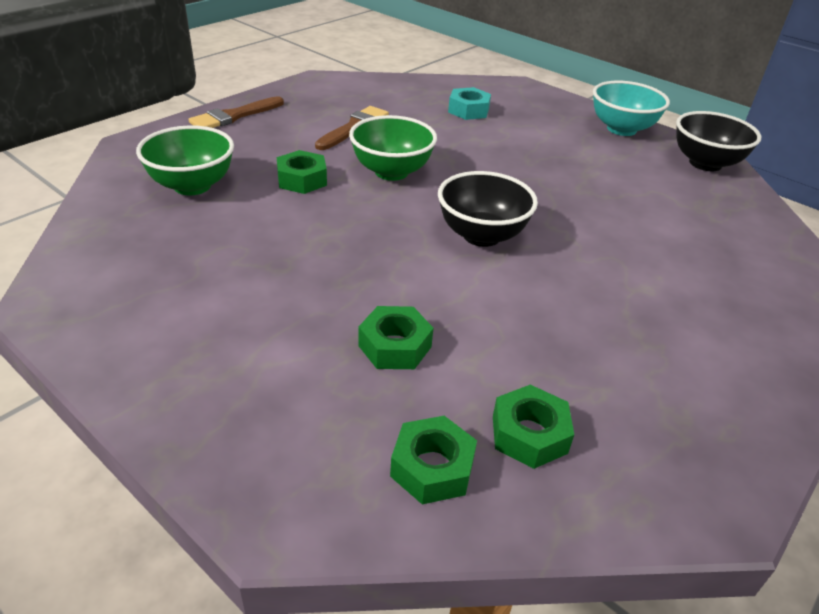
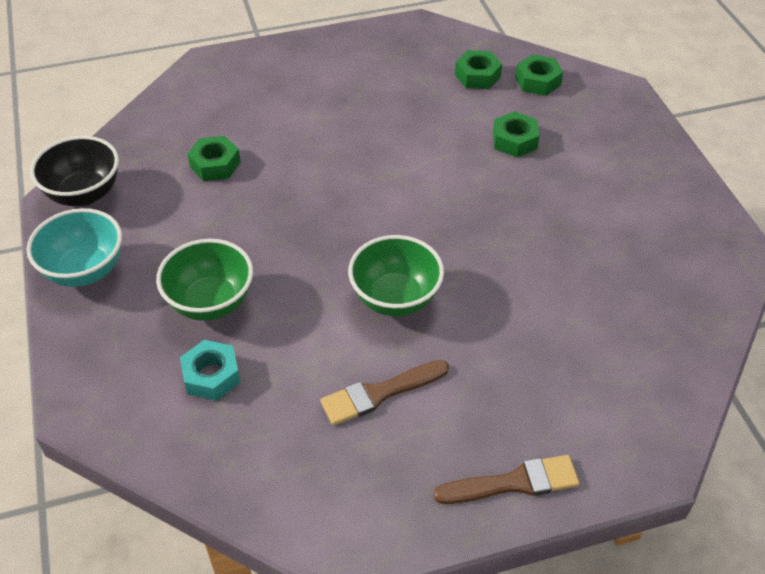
camera: 145 degrees left, 10 degrees up
(192, 186) = (604, 353): green bowl -> green bowl (211, 302)
(302, 180) = (491, 321): green nut -> green nut (215, 164)
(481, 235) = (382, 196): black bowl -> none

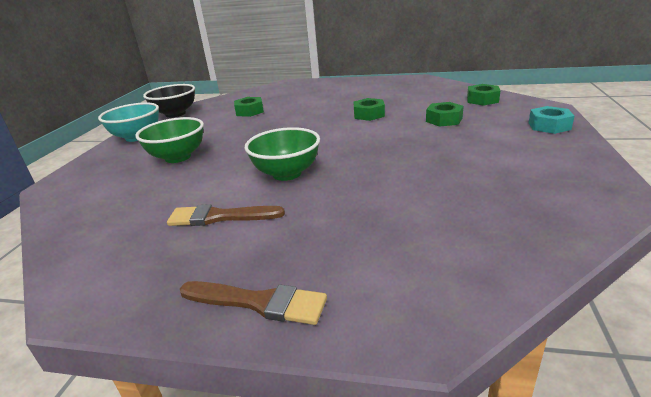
camera: 30 degrees right, 20 degrees down
(211, 376) = (134, 186): turquoise nut -> turquoise nut (549, 126)
(477, 76) = (440, 95): green nut -> green nut (369, 114)

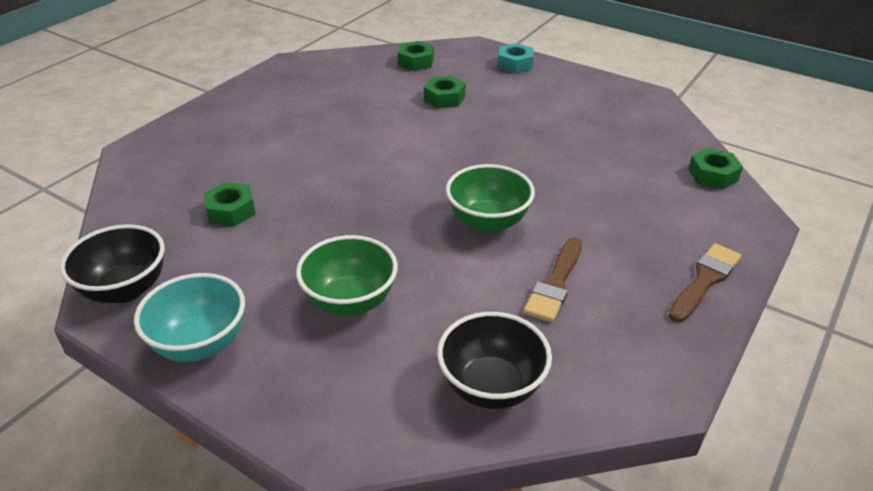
camera: 70 degrees left, 10 degrees up
(96, 219) = (491, 387): none -> black bowl
(369, 114) = (373, 130): green nut -> green nut (713, 175)

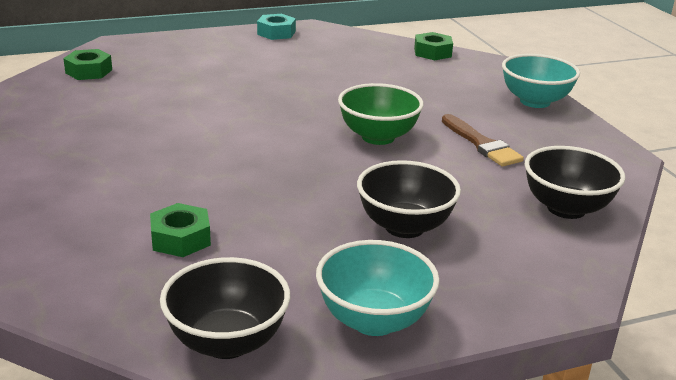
camera: 55 degrees left, 10 degrees down
(350, 301) = (404, 227): green bowl -> black bowl
(444, 98) = (174, 84): green nut -> none
(515, 64) = (177, 43): turquoise nut -> turquoise nut (276, 33)
(704, 280) = (535, 101): brown brush -> turquoise bowl

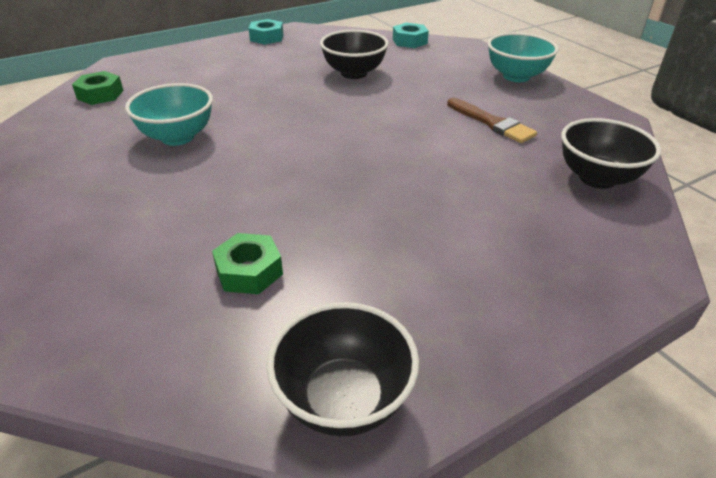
camera: 10 degrees left, 10 degrees up
(374, 320) = (484, 339): turquoise bowl -> turquoise bowl (177, 137)
(378, 137) = (398, 128): green bowl -> none
(404, 227) = (464, 221): black bowl -> black bowl (354, 73)
(432, 52) = (409, 41): green nut -> turquoise nut

